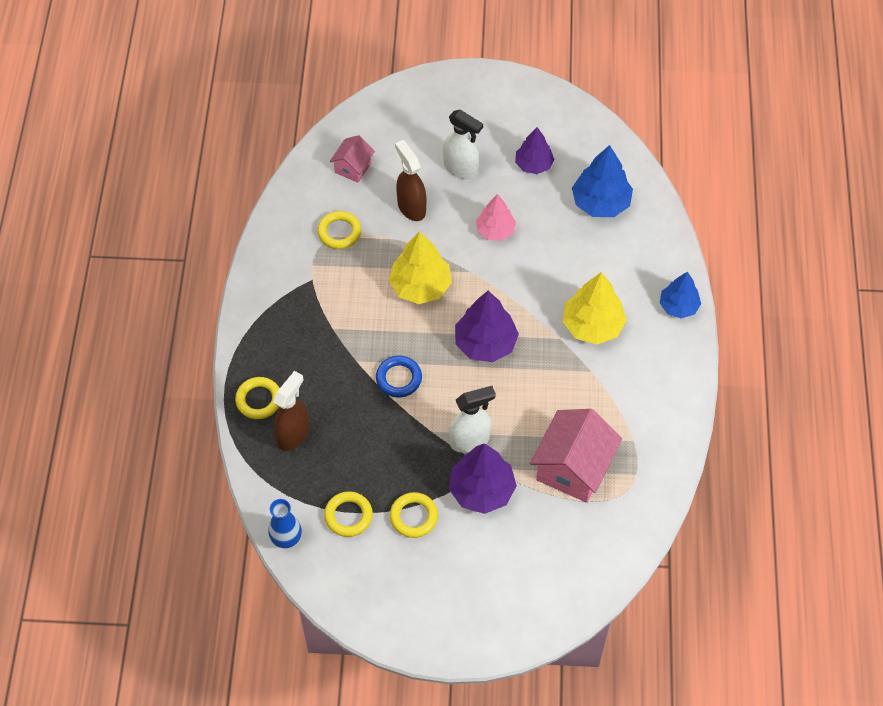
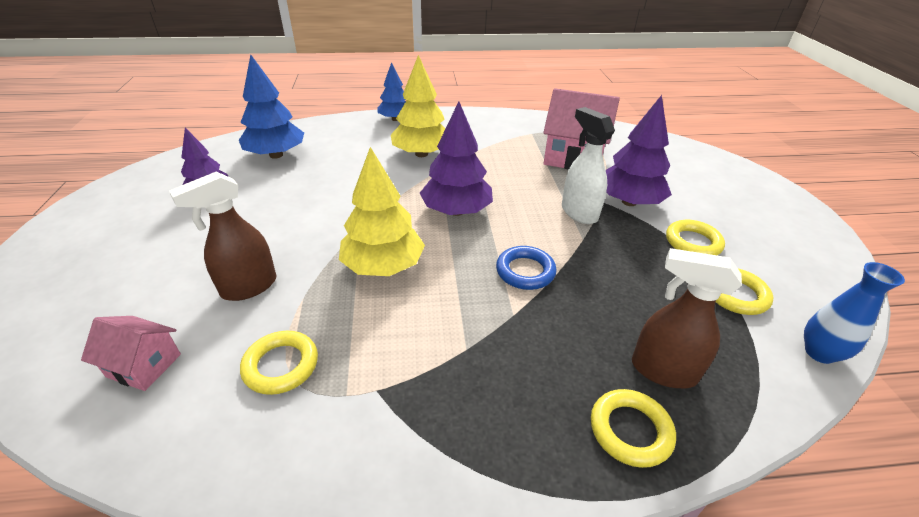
camera: 100 degrees left, 20 degrees down
(461, 169) = (195, 247): white spray bottle -> none
(495, 230) = (301, 214): pink tree -> none

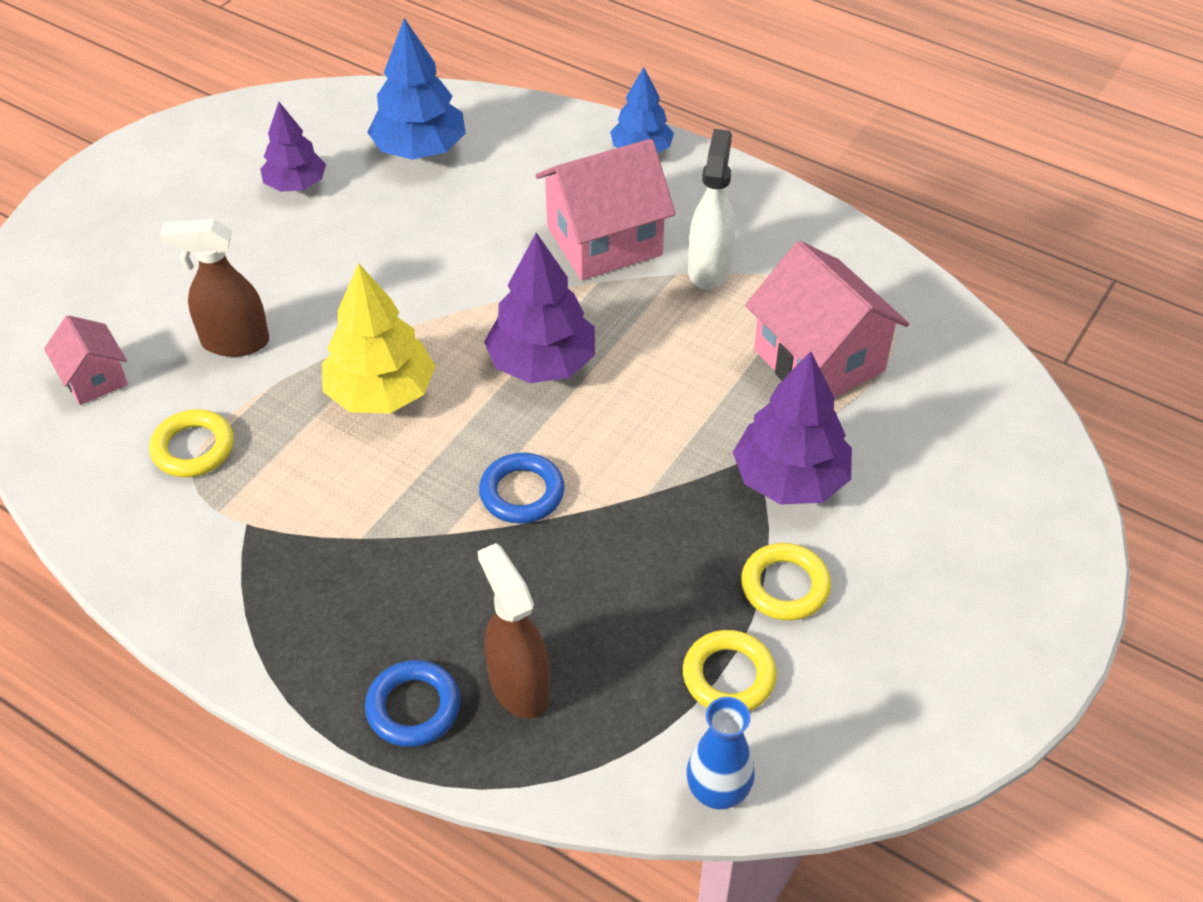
camera: 40 degrees right, 10 degrees up
(421, 154) = (604, 241): yellow tree -> pink house
(579, 212) = (694, 455): white spray bottle -> white spray bottle (709, 269)
(630, 430) = (413, 707): yellow ring -> blue ring

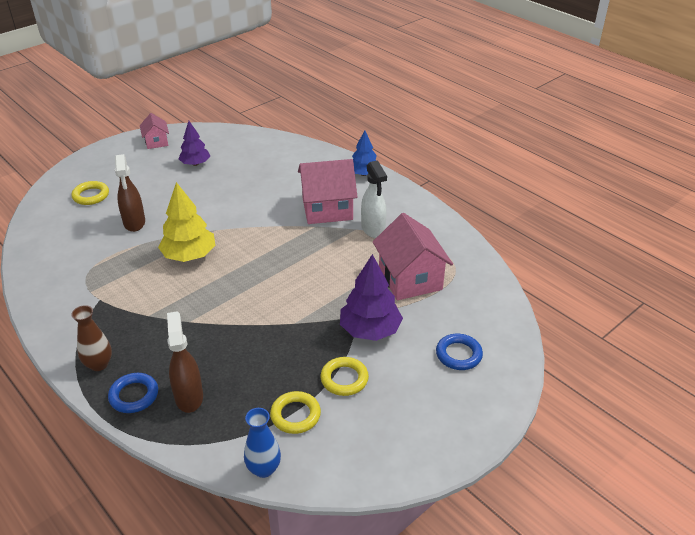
camera: 15 degrees right, 10 degrees down
(95, 378) = (66, 227): pink house -> pink house (156, 142)
(193, 448) = (93, 263): yellow ring -> yellow ring (91, 196)
(234, 342) = (134, 223): brown spray bottle -> brown spray bottle turned 120 degrees counterclockwise
(314, 660) = (99, 364): none -> brown vase
(420, 149) = (259, 158): blue tree -> none
(522, 493) = (234, 311): blue ring -> blue ring (458, 354)
(542, 363) = (271, 256): purple tree -> none
(709, 269) = (373, 229): white spray bottle -> white spray bottle turned 135 degrees clockwise

